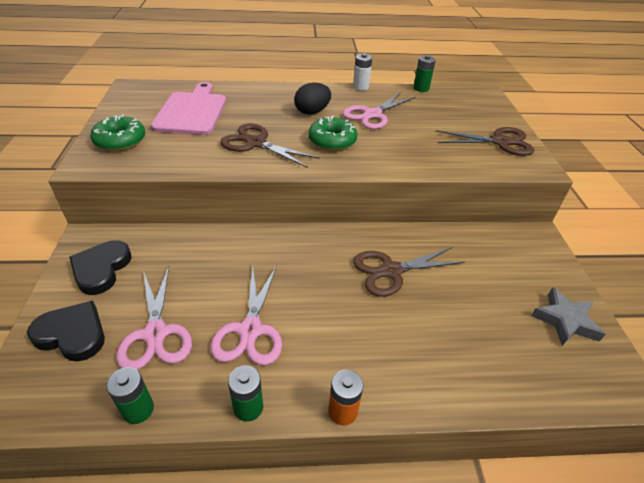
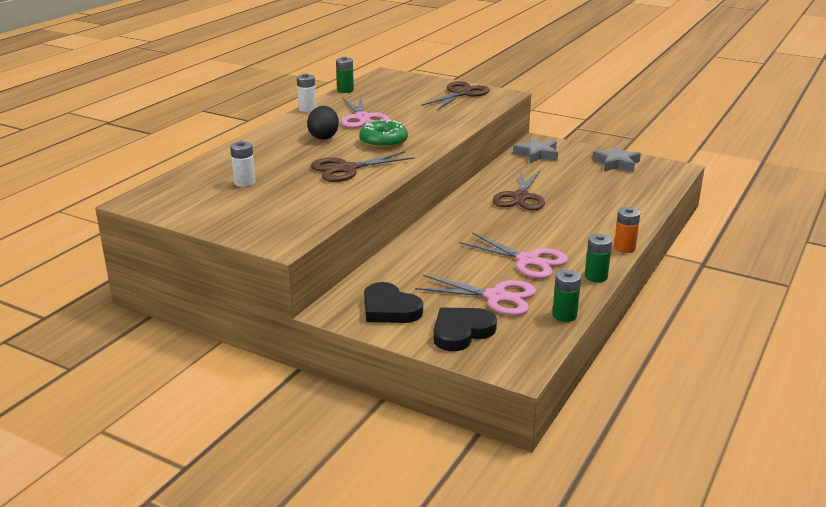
camera: 55 degrees left, 15 degrees down
(120, 141) = (258, 222): green donut -> none
(191, 111) = (244, 182): pink cutting board -> white battery
(505, 246) = (537, 154): none -> grey star

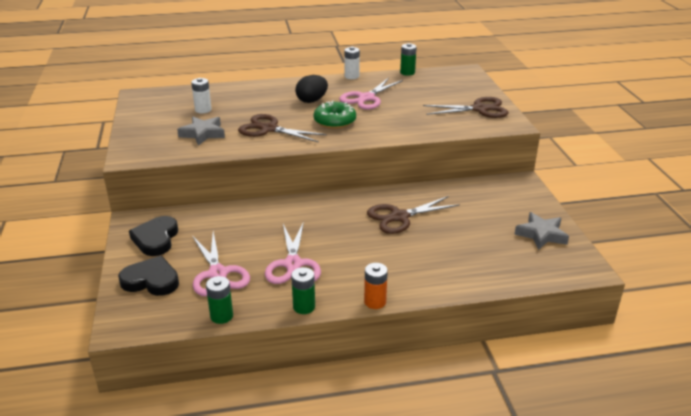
camera: 50 degrees right, 5 degrees up
(537, 154) = (493, 191): grey star -> grey star (203, 134)

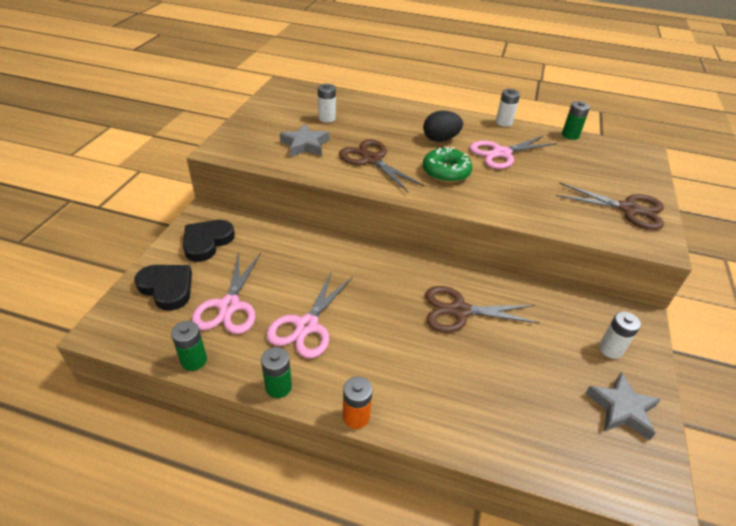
camera: 25 degrees right, 10 degrees up
(514, 205) = (610, 349): none -> white battery

